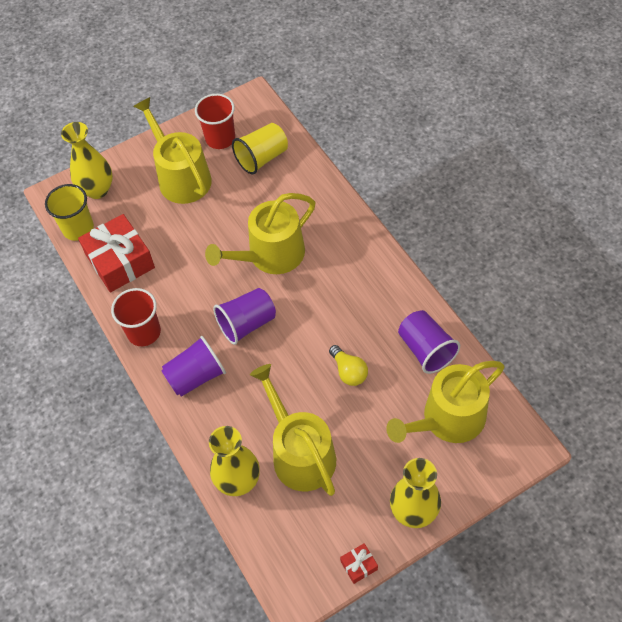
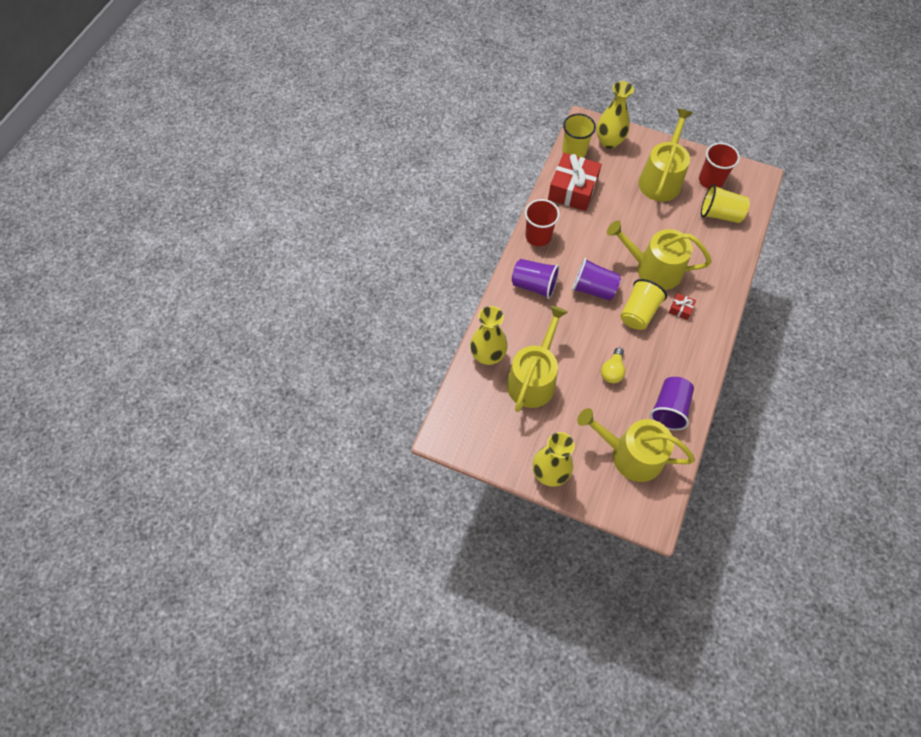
camera: 50 degrees right, 5 degrees up
(306, 302) = (638, 313): none -> yellow cup
(359, 565) = (489, 461): red gift -> red gift (680, 309)

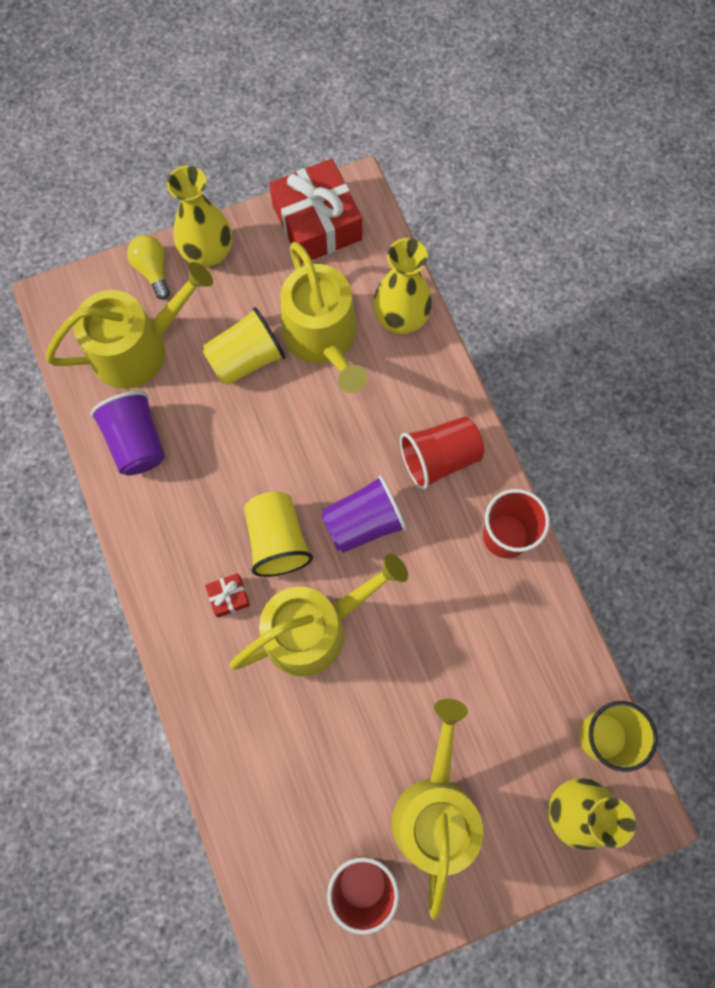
camera: 135 degrees right, 10 degrees up
(534, 285) = (439, 458): purple cup -> red cup
(572, 189) = (537, 661): red gift -> red gift (317, 223)
(612, 371) = (242, 429): yellow light bulb -> yellow light bulb (153, 270)
(661, 179) = (435, 809): yellow watering can -> yellow watering can turned 150 degrees counterclockwise
(720, 214) = (298, 823): yellow cup -> yellow cup (246, 359)

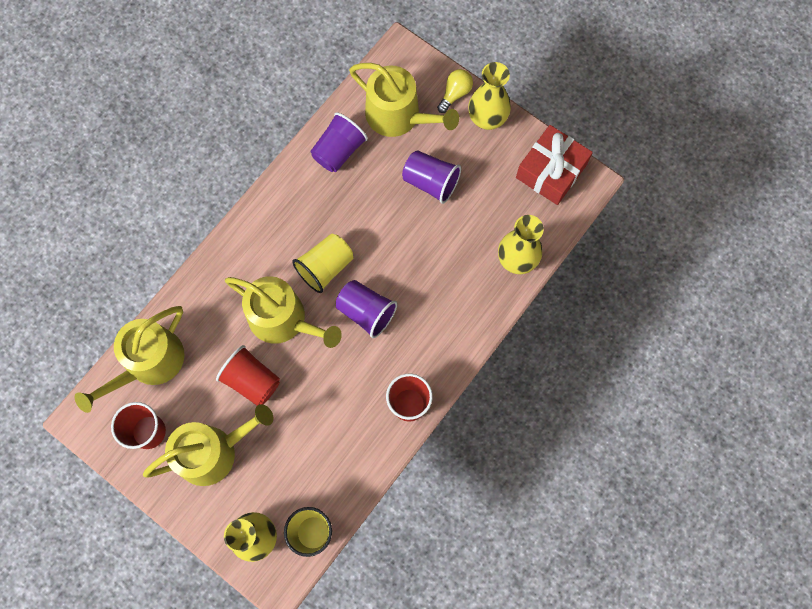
camera: 60 degrees right, 0 degrees up
(228, 596) = (274, 259): red gift -> none
(246, 359) = (430, 182): yellow cup -> purple cup
(323, 338) = (473, 220): yellow watering can -> yellow watering can (149, 363)
(439, 458) = (436, 335): red cup -> red cup (252, 380)

